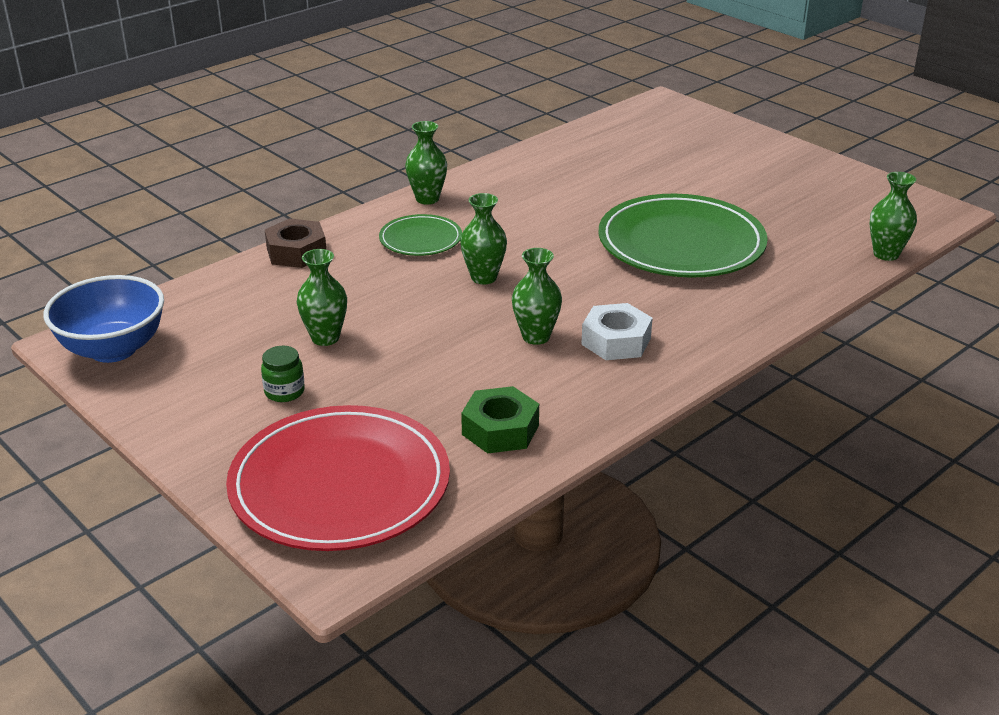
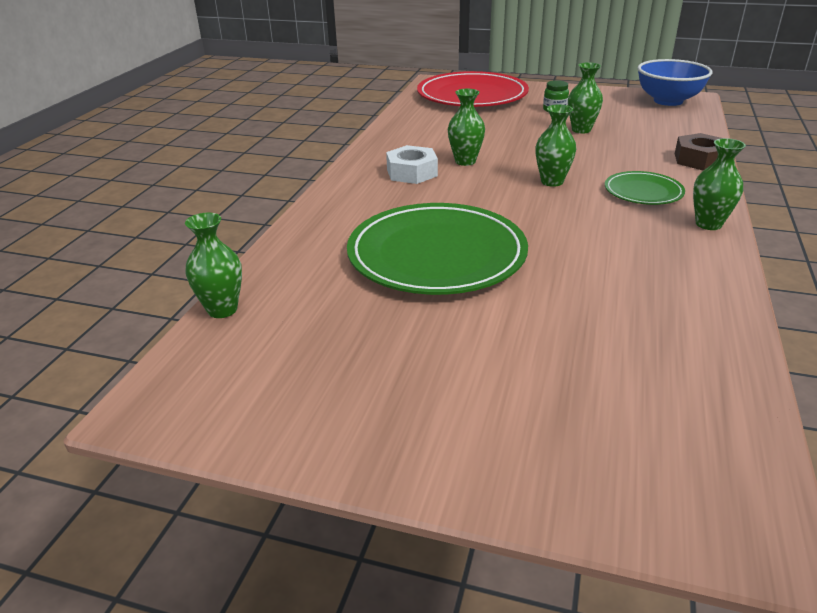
camera: 150 degrees right, 0 degrees up
(500, 430) = (428, 124): green nut -> none

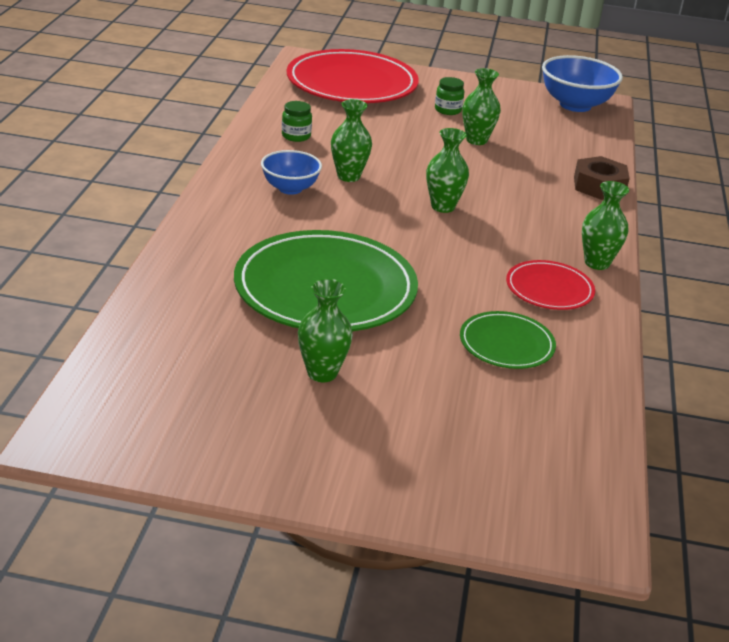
camera: 10 degrees left, 0 degrees up
(222, 309) = (114, 342): green vase -> green vase (322, 373)
(412, 172) = (290, 188): white nut -> blue bowl
(421, 134) = (296, 136): none -> green jar
(643, 192) = (536, 223): green plate -> green plate (506, 344)
(662, 249) = (549, 289): none -> red plate

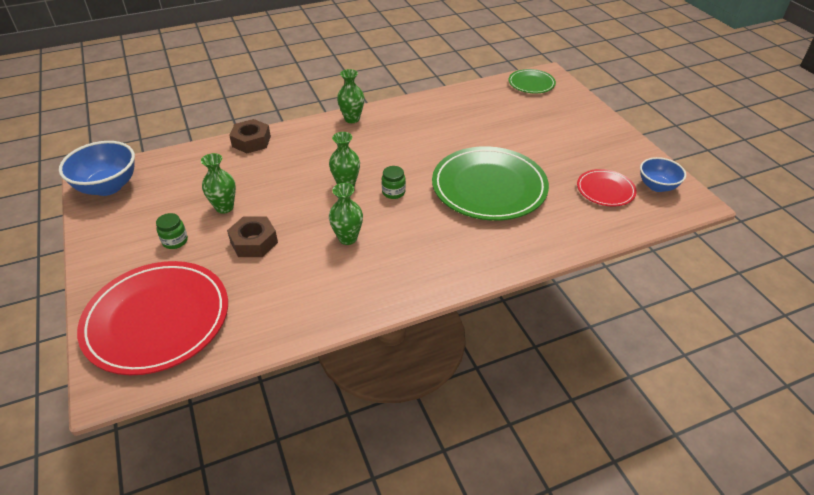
camera: 120 degrees left, 10 degrees up
(290, 188) = (395, 255): blue bowl -> blue bowl (657, 186)
(296, 136) = (307, 295): green jar -> green jar (393, 192)
(322, 373) = (553, 158): green vase -> none
(402, 137) = (254, 242): none -> brown nut
(506, 344) = (461, 121): green plate -> green plate (531, 83)
(549, 289) = (397, 124): red plate -> red plate (605, 190)

